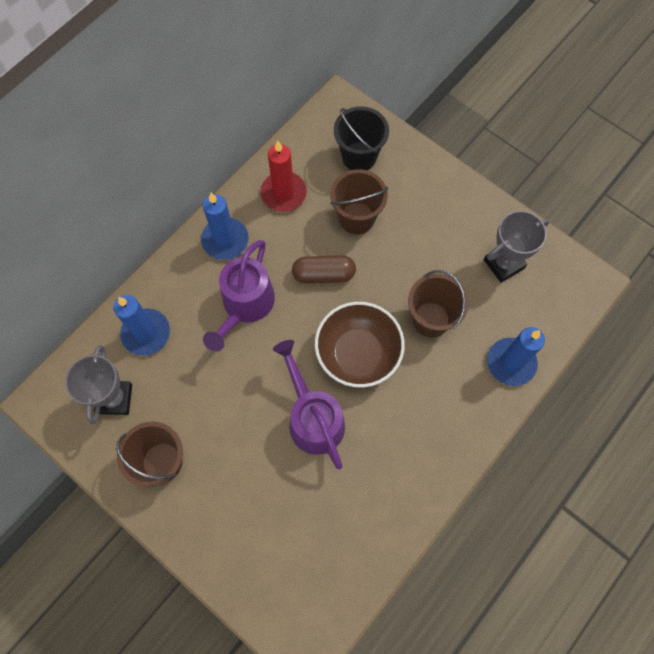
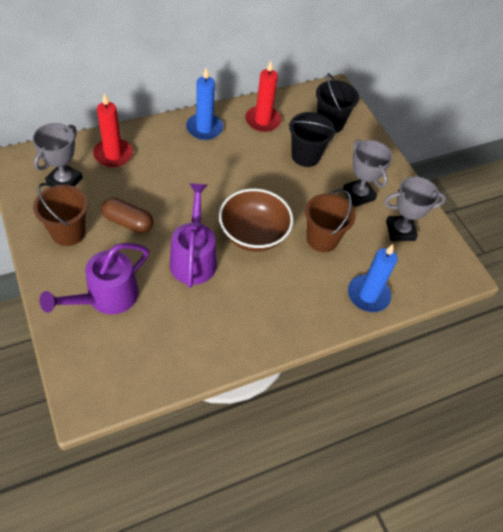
camera: 20 degrees right, 15 degrees down
(146, 333) = (113, 155): blue candle -> red candle
(245, 306) = (191, 170): purple watering can -> purple watering can (106, 298)
(324, 274) = (260, 177): brown capsule -> brown capsule (128, 222)
(356, 218) = (305, 156): brown bucket -> black bucket
(439, 240) = (358, 195): none -> grey trophy

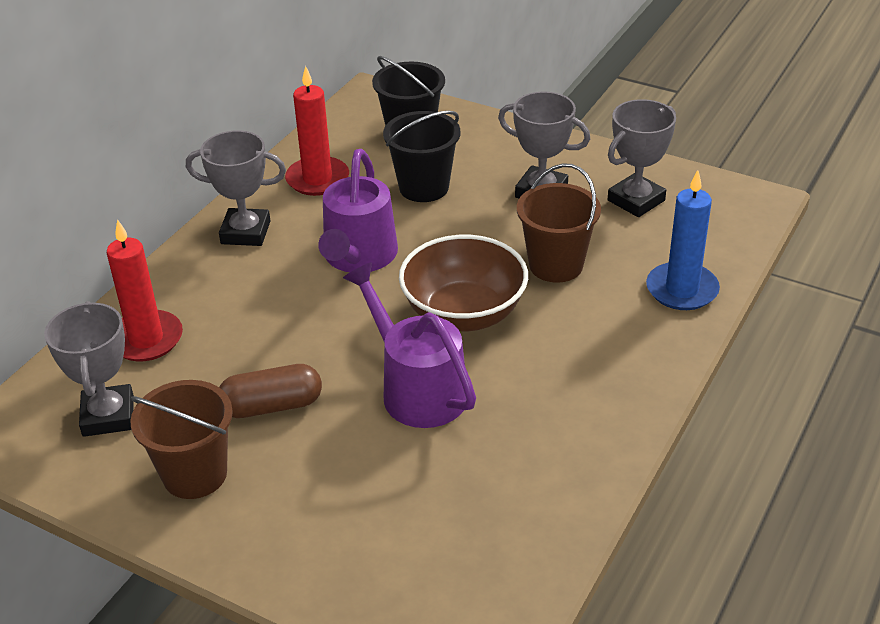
camera: 30 degrees left, 15 degrees down
(106, 298) = (352, 515): purple watering can -> purple watering can (358, 258)
(204, 128) = (245, 232): blue candle -> grey trophy

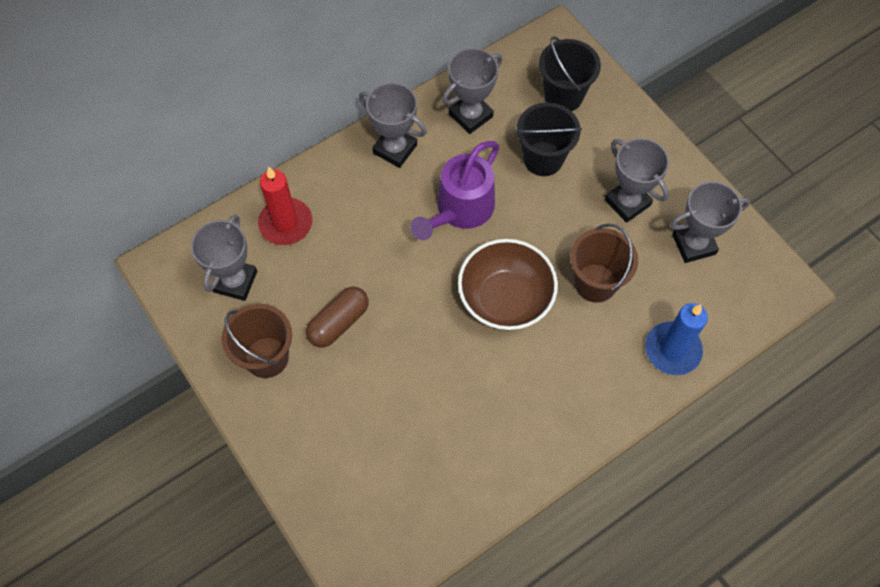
camera: 25 degrees right, 25 degrees up
(272, 406) = (338, 322): brown capsule -> brown capsule turned 60 degrees counterclockwise
(317, 179) = (470, 115): red candle -> grey trophy
(416, 388) = (438, 352): purple watering can -> none

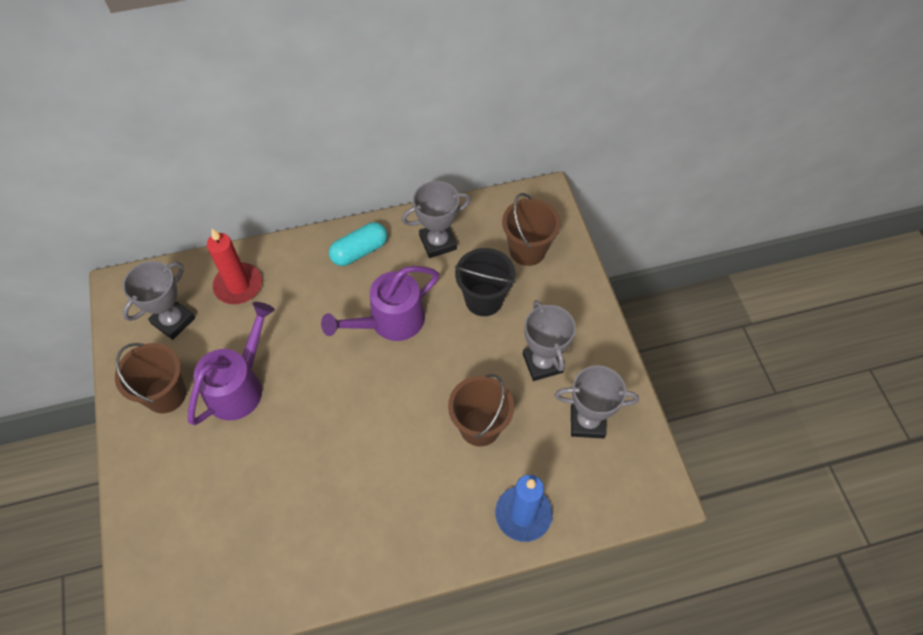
camera: 20 degrees right, 5 degrees down
(338, 322) = (239, 385): brown capsule -> purple watering can
(395, 149) = (359, 251): grey trophy -> turquoise capsule
(505, 299) = (392, 414): brown bowl -> none
(563, 96) = (527, 250): black bucket -> brown bucket

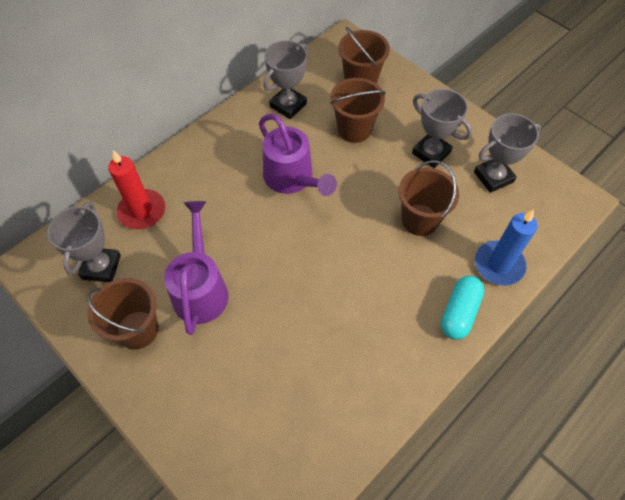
camera: 30 degrees left, 0 degrees up
(359, 251) = (229, 139): turquoise capsule -> turquoise capsule (459, 313)
(389, 322) = (293, 179): purple watering can -> purple watering can turned 60 degrees counterclockwise
(484, 299) = (354, 129): black bucket -> brown bucket

